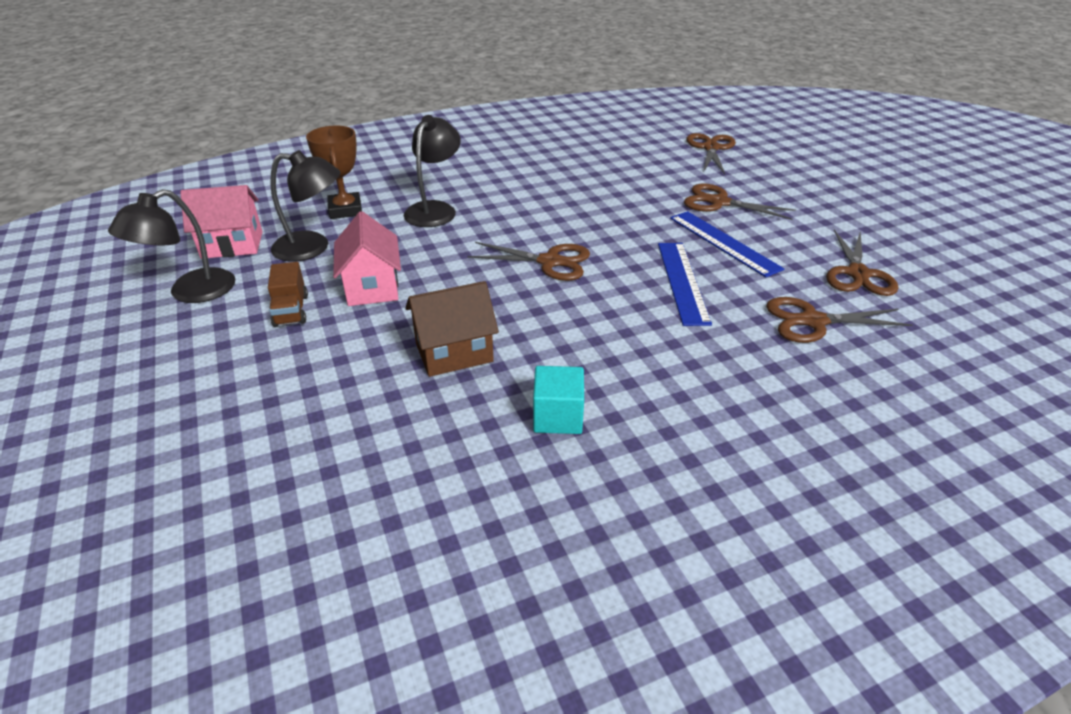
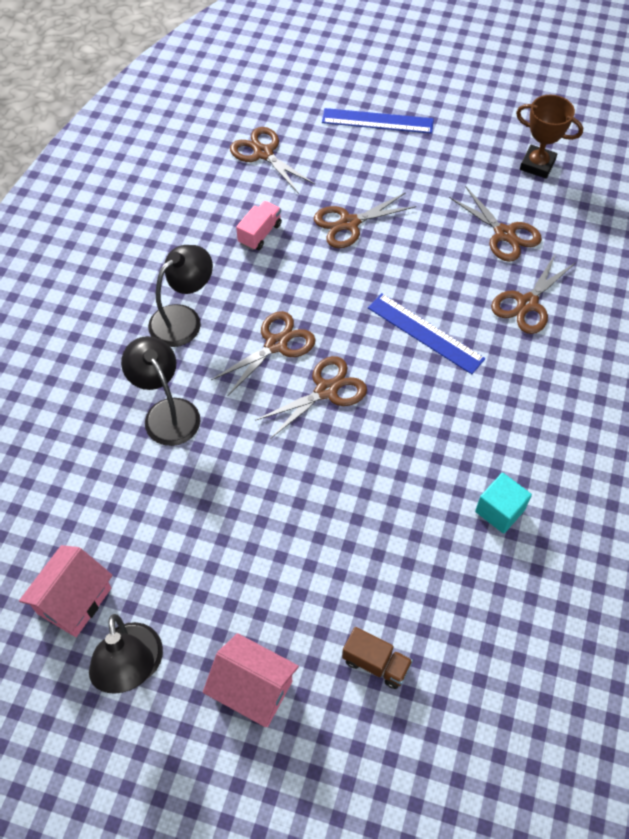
camera: 50 degrees left, 20 degrees up
(291, 310) = (233, 604): brown truck -> brown truck (376, 663)
(312, 248) = (143, 539): black lamp -> black lamp (183, 319)
(345, 210) = (97, 479): brown trophy -> brown trophy (537, 165)
(372, 287) = (250, 529): pink house -> pink house (253, 689)
(454, 352) = (385, 526): brown house -> none
(558, 223) = (276, 344): none -> brown scissors
(642, 176) = (260, 234): none -> pink truck
(723, 243) = (402, 269): blue ruler -> blue ruler (377, 121)

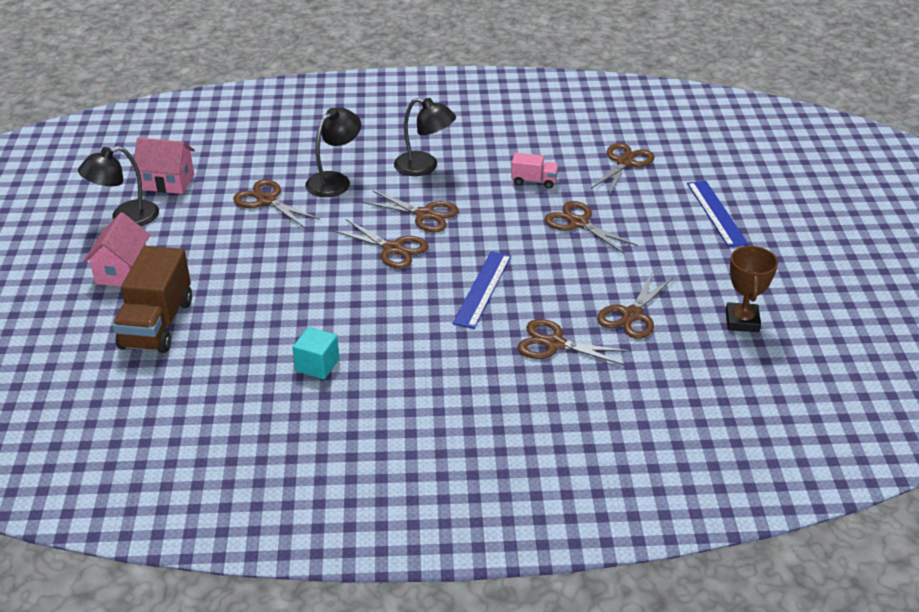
camera: 70 degrees right, 20 degrees down
(174, 493) = (266, 200): none -> brown scissors
(376, 663) = (157, 324): brown truck -> brown truck, size x1.98

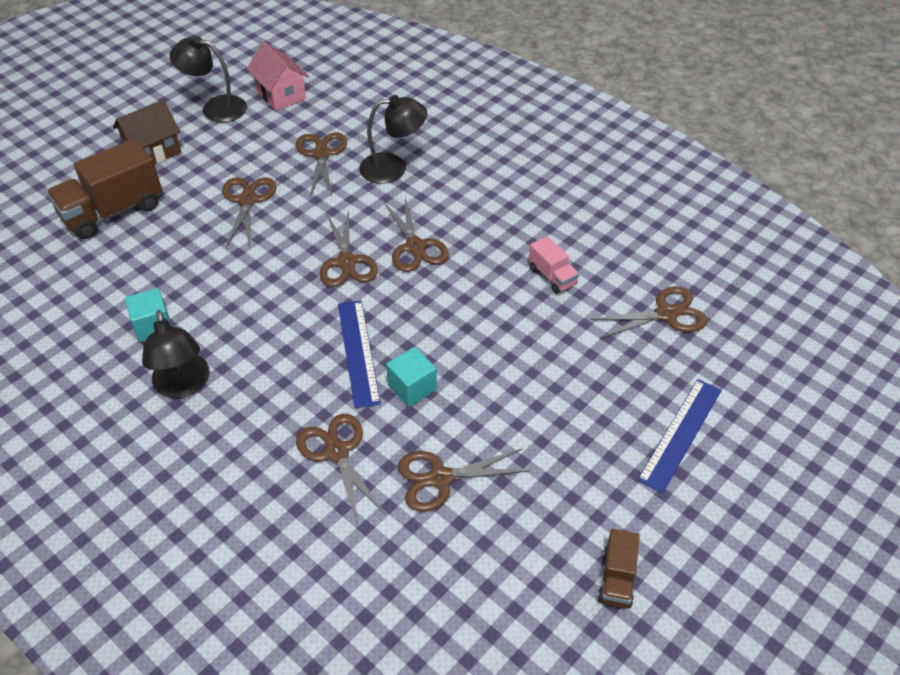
camera: 45 degrees right, 10 degrees up
(122, 271) = (153, 152): pink house -> brown house
(424, 167) = (480, 200): black lamp -> black lamp (183, 386)
(483, 289) = (358, 352): blue ruler -> blue ruler turned 75 degrees counterclockwise
(545, 285) = (412, 387): none -> turquoise cube
(578, 223) = (530, 347): brown scissors -> brown scissors (247, 200)
(742, 321) = (531, 572): brown trophy -> none
(783, 294) = (617, 579): none -> brown truck

